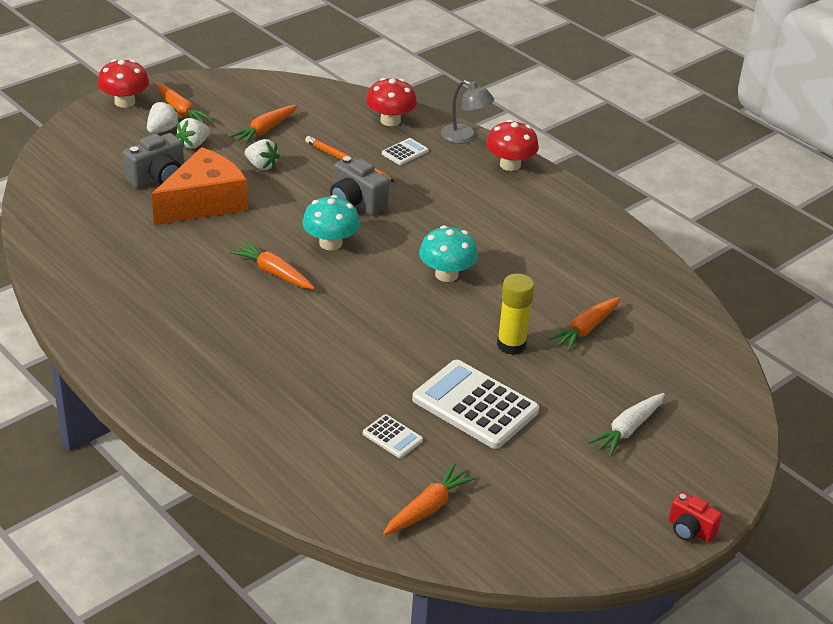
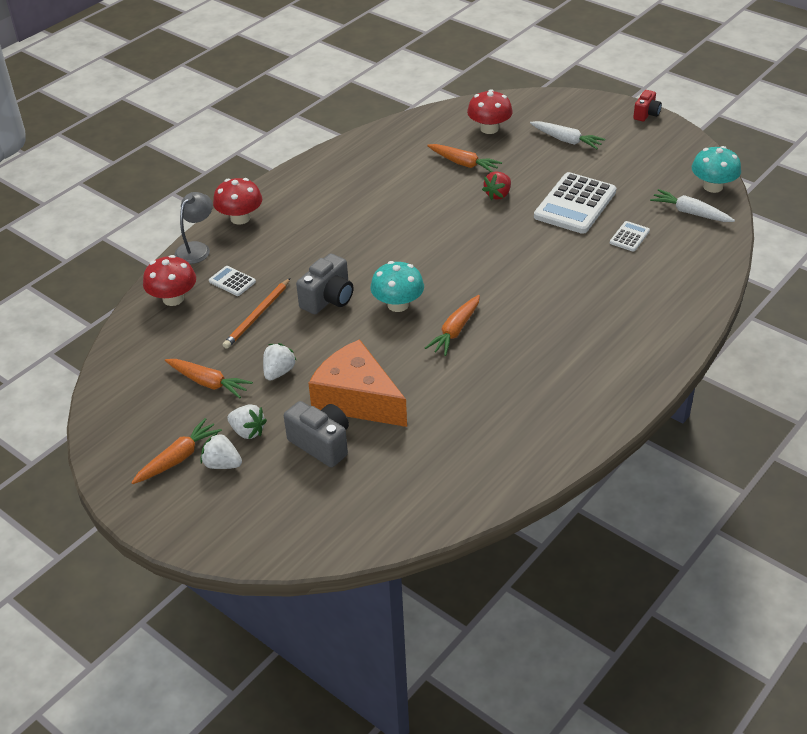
camera: 95 degrees left, 5 degrees up
(125, 102) = (163, 513): red mushroom -> red mushroom (489, 129)
(428, 508) = (690, 213): orange carrot -> white carrot
(446, 274) = (420, 235): turquoise mushroom -> turquoise mushroom (713, 187)
(511, 345) = (498, 195): yellow glue stick -> red strawberry

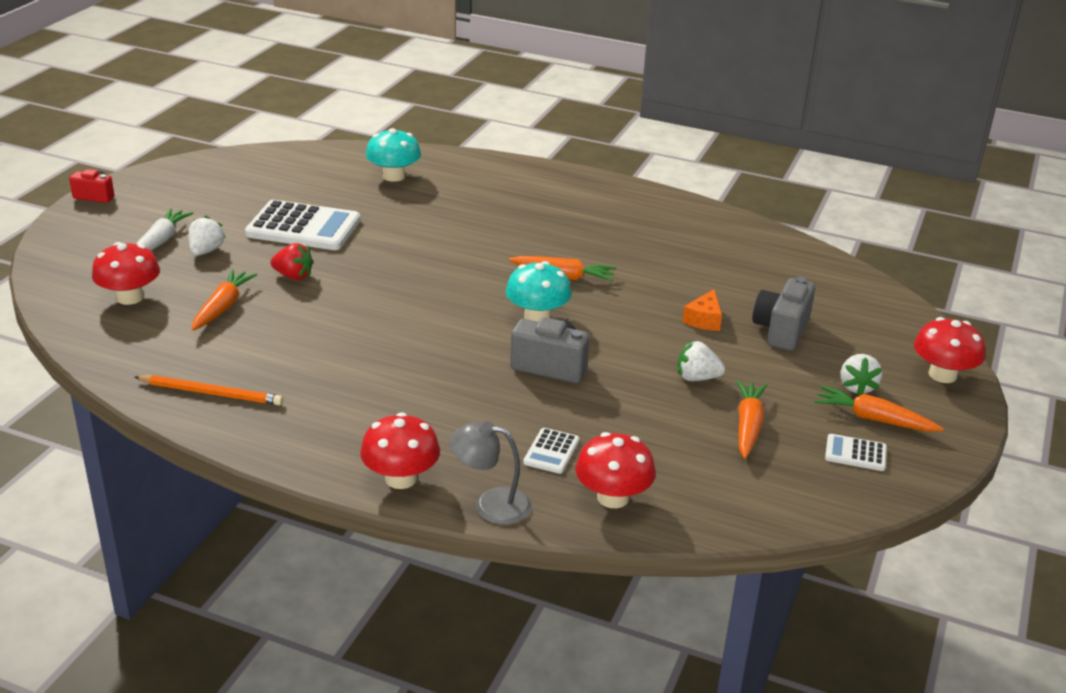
camera: 110 degrees left, 10 degrees down
(210, 530) = (942, 375): none -> red mushroom
(248, 431) = (800, 380): white strawberry -> white strawberry (206, 251)
(257, 315) = (608, 414): orange pencil -> orange pencil (211, 393)
(357, 399) = (704, 320): orange cheese -> orange cheese, size x0.44
(629, 237) = (359, 195): white calculator -> white calculator (855, 453)
(690, 213) = (305, 167): white carrot -> none
(713, 187) = (253, 157): turquoise mushroom -> turquoise mushroom (394, 176)

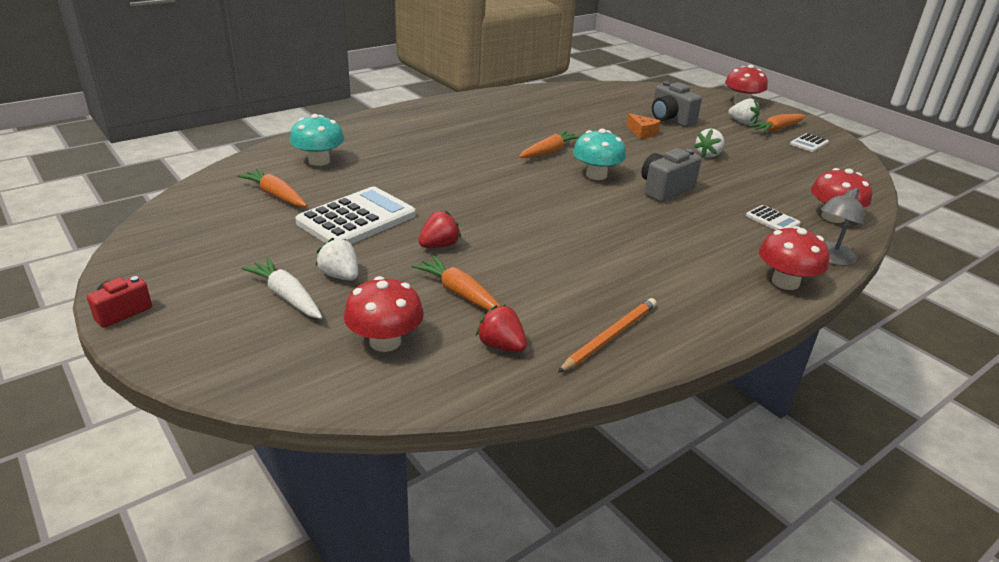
camera: 60 degrees left, 0 degrees up
(159, 346) = (501, 346): none -> red strawberry
(748, 426) = (769, 158): orange carrot -> orange carrot (276, 195)

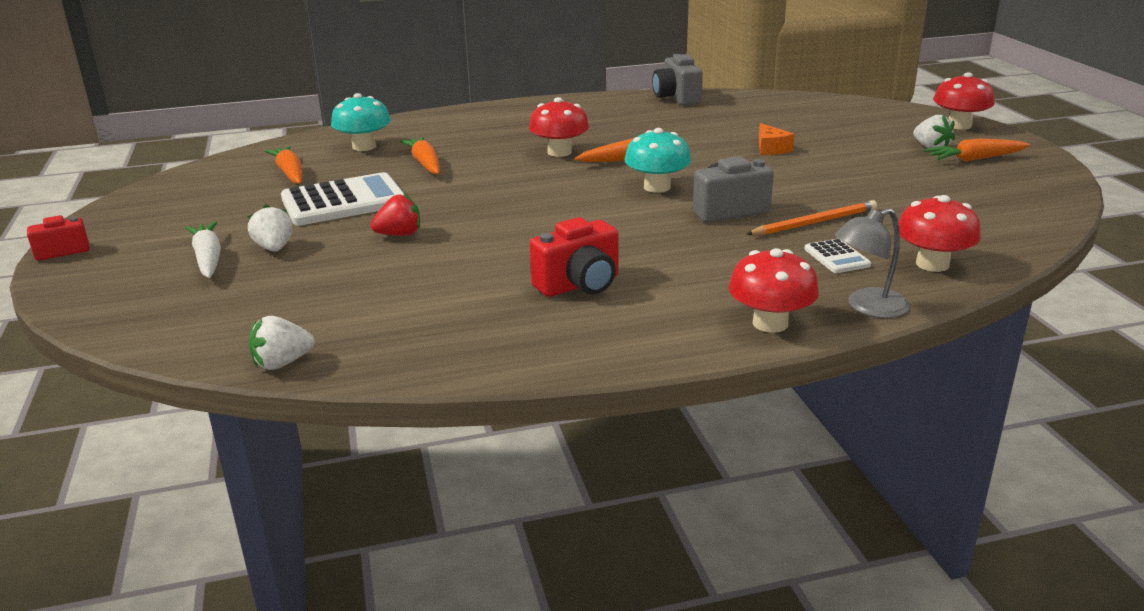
camera: 25 degrees right, 5 degrees down
(385, 341) = (254, 308): red mushroom -> red mushroom (559, 152)
(459, 293) = (372, 279): orange carrot -> orange carrot (425, 163)
(501, 346) = (361, 331): red strawberry -> none
(610, 336) = (485, 342): orange pencil -> orange pencil (814, 222)
(627, 271) = (579, 285): none -> red camera
(670, 119) = (828, 137): grey camera -> grey camera (677, 98)
(708, 154) = (834, 179): white strawberry -> white strawberry (282, 363)
(809, 143) = (1005, 179): white calculator -> none

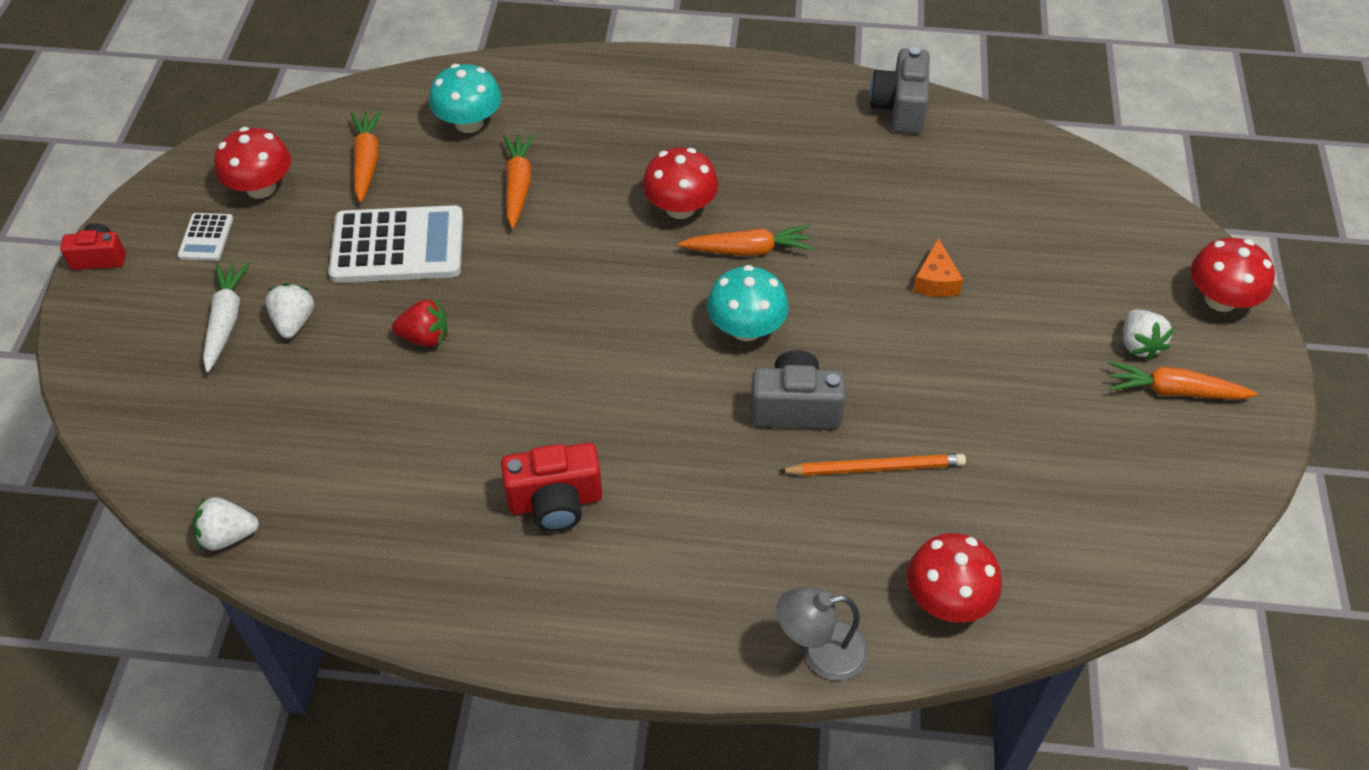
camera: 20 degrees right, 25 degrees up
(770, 323) = (703, 642): red mushroom -> red mushroom (261, 187)
(837, 257) = (852, 547): white calculator -> white calculator (206, 237)

